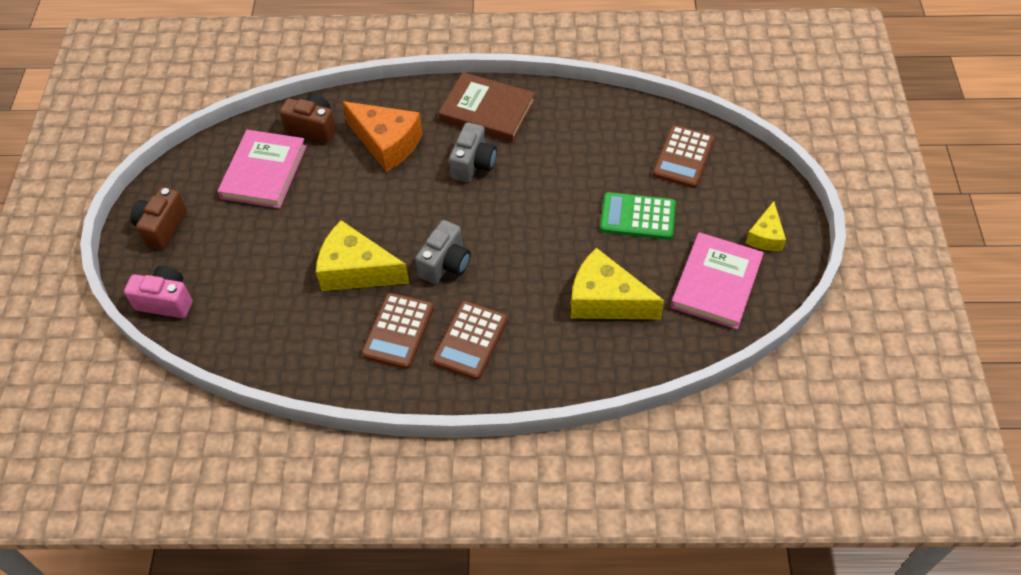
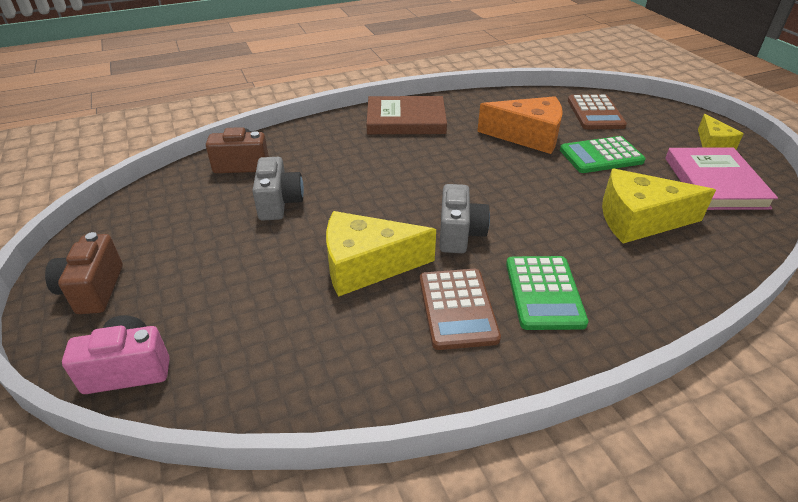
camera: 25 degrees left, 15 degrees down
(264, 172) = (205, 209): pink book -> none
(387, 143) = (327, 159): orange cheese -> orange cheese (528, 136)
(470, 340) = (544, 293): brown calculator -> green calculator
(473, 164) = (423, 155): grey camera -> grey camera (279, 203)

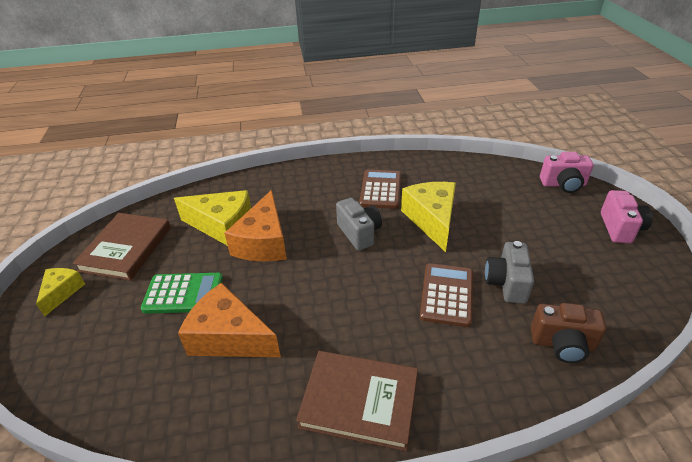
camera: 165 degrees left, 0 degrees up
(93, 290) = (620, 228): brown camera -> pink camera
(366, 266) = (431, 220): yellow cheese -> yellow cheese turned 105 degrees counterclockwise
(459, 234) = (359, 233): grey camera -> grey camera turned 135 degrees clockwise
(544, 293) = (326, 191): green calculator -> none
(569, 208) = (263, 242): none -> orange cheese
(595, 113) = (115, 368): brown calculator -> brown calculator (447, 295)
(714, 182) = (126, 248): pink book -> brown book

